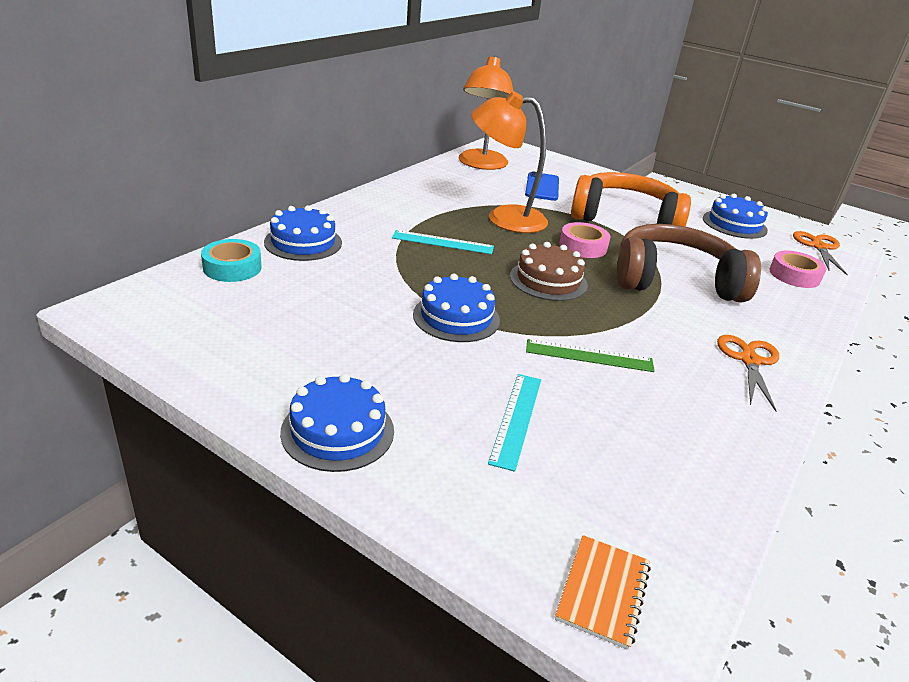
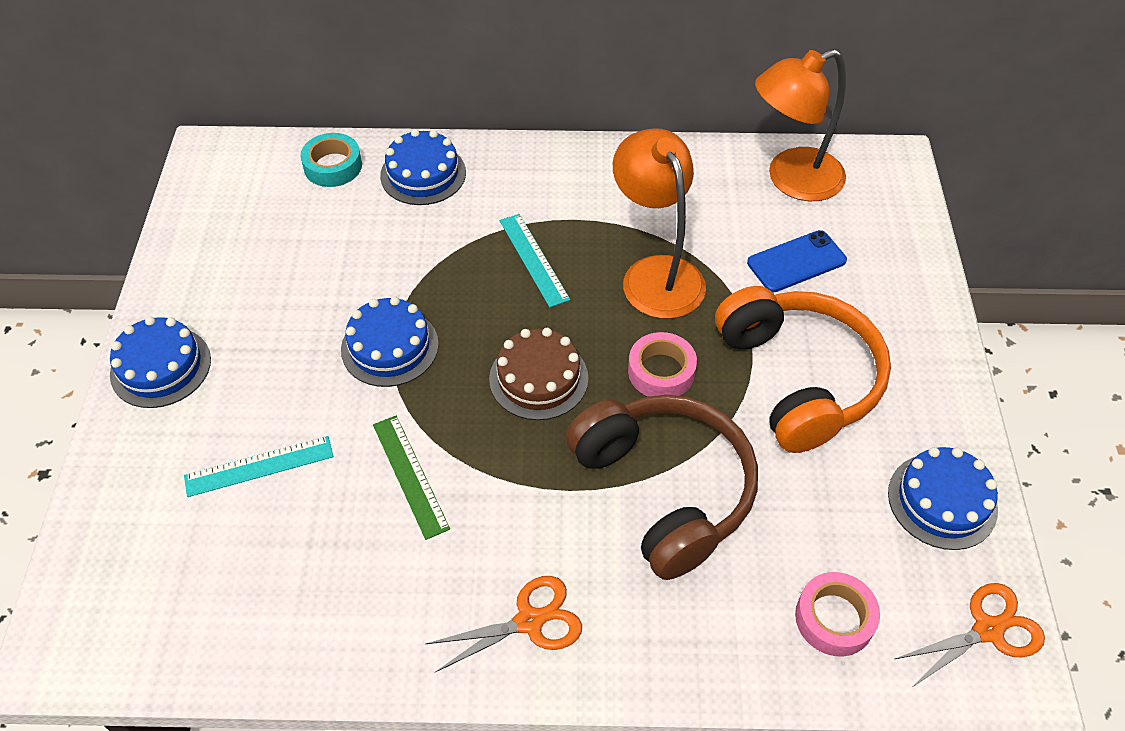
camera: 60 degrees right, 20 degrees up
(603, 592) = (86, 610): orange notebook -> none

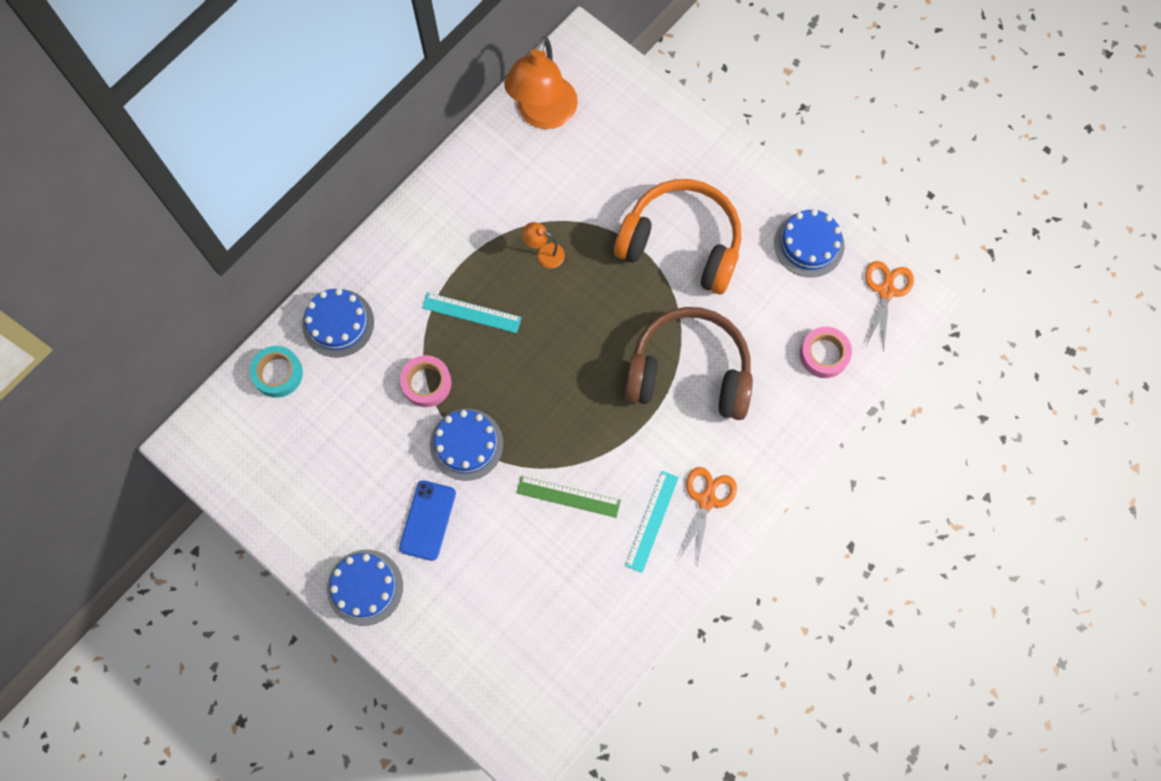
camera: 50 degrees left, 20 degrees up
(259, 466) = (491, 574): turquoise ruler -> turquoise ruler (652, 521)
(538, 378) = (562, 379): brown cake -> none
(656, 273) = (544, 253): orange lamp -> orange lamp, size x0.44
(661, 371) = (615, 310): pink tape -> pink tape (426, 383)
(796, 262) = (605, 170): blue phone -> blue phone (427, 520)

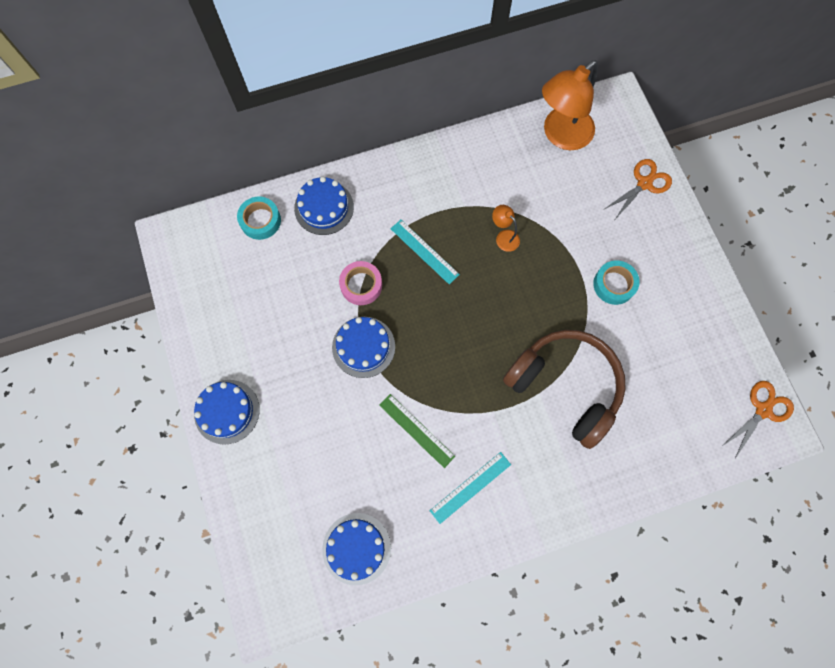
camera: 30 degrees right, 0 degrees up
(427, 520) = (301, 387): blue phone -> none
(681, 244) = (614, 284): orange headphones -> turquoise tape
(706, 500) = (523, 496): orange scissors -> orange scissors (644, 183)
(809, 244) = (717, 339): blue cake -> blue cake (356, 548)
(824, 354) = (683, 433): pink tape -> none

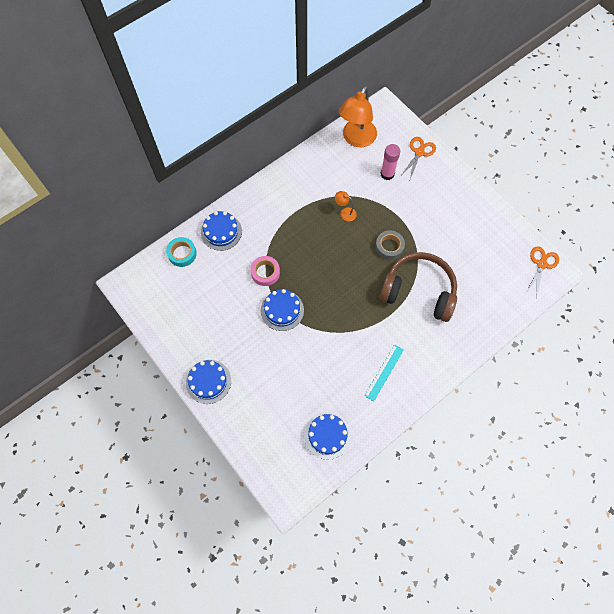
camera: 20 degrees left, 5 degrees down
(416, 430) = (336, 350): green ruler -> none
(424, 251) = (298, 238): turquoise ruler -> none
(547, 307) = (389, 247): none -> grey tape
(585, 200) = (387, 174): none -> pink glue stick
(614, 284) = (424, 219): turquoise tape -> none

